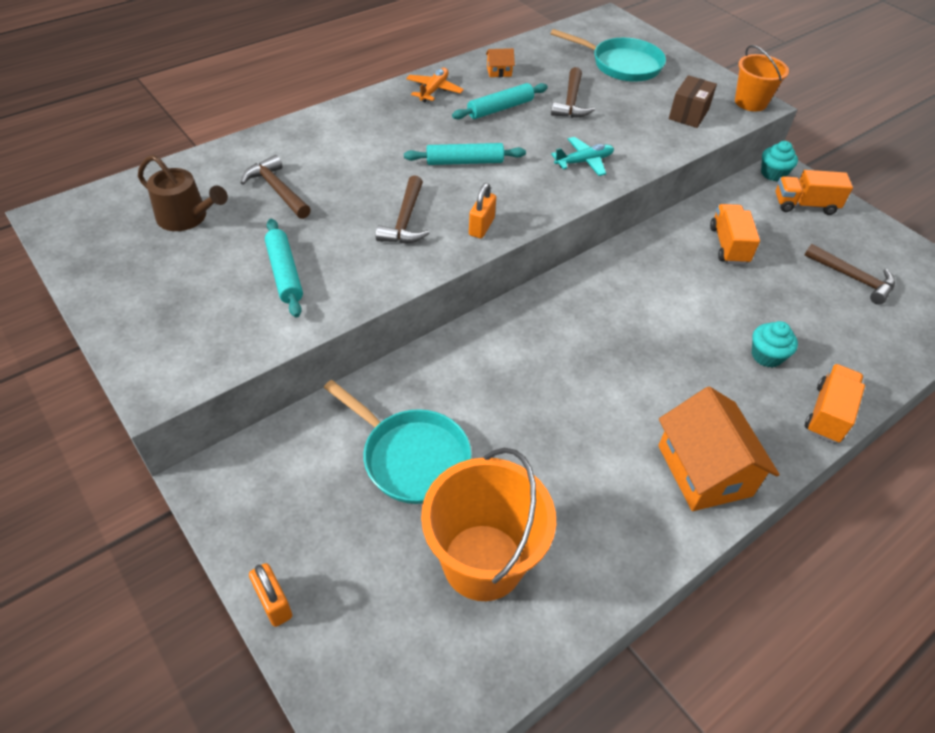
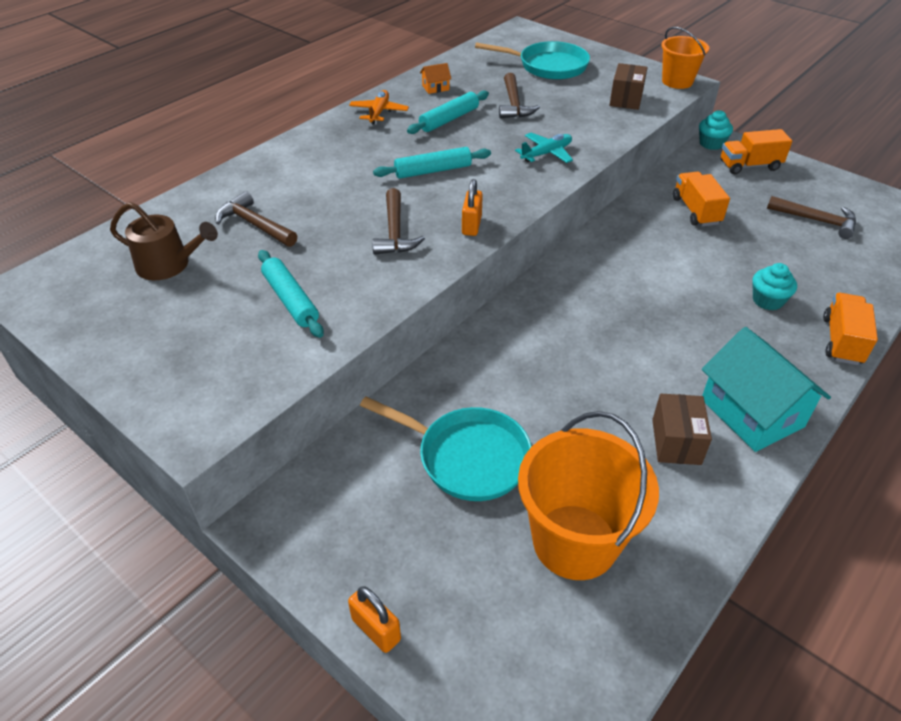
camera: 10 degrees left, 5 degrees down
(617, 484) = (676, 442): none -> brown box
(704, 470) = (752, 413): orange house -> turquoise house

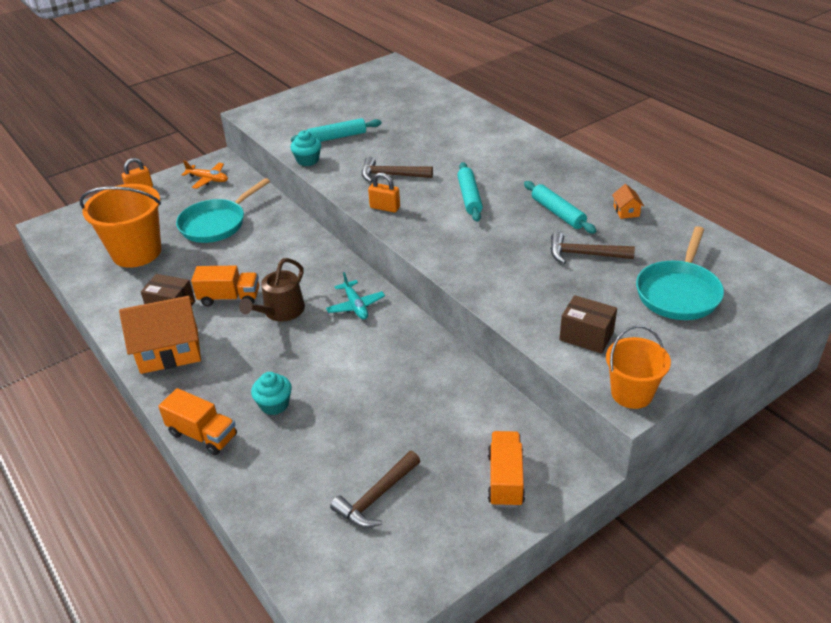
camera: 105 degrees right, 5 degrees down
(169, 265) = (391, 100): brown watering can -> brown watering can (280, 311)
(255, 225) = (423, 125): brown hammer -> none
(379, 112) = (577, 178): orange plane -> orange plane (208, 179)
(546, 154) = (480, 260): turquoise plane -> turquoise plane (355, 306)
(696, 211) = (426, 399): orange truck -> orange truck (229, 298)
(711, 144) = (565, 459): turquoise cupcake -> turquoise cupcake (307, 160)
(752, 413) = (169, 351): turquoise house -> orange house

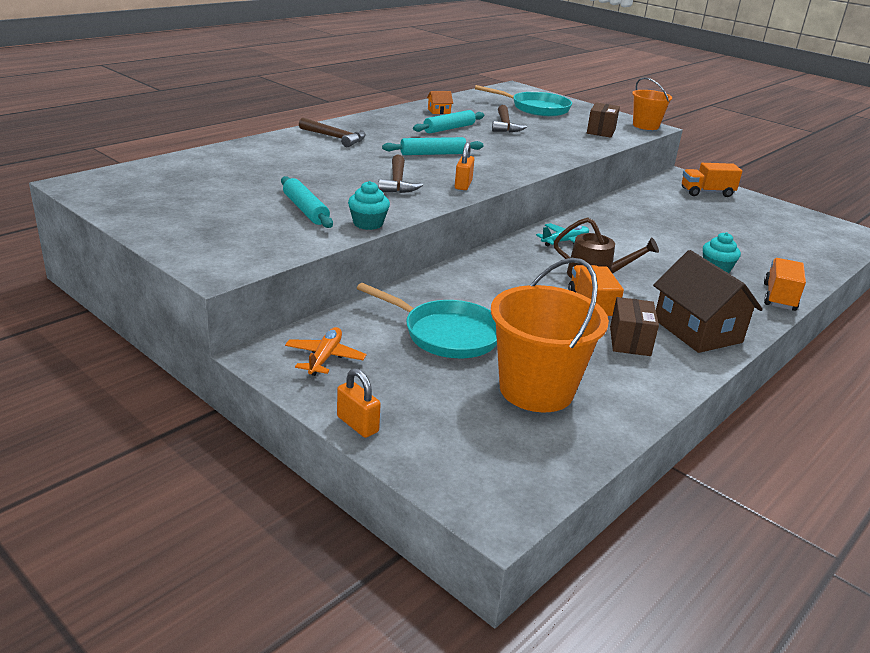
camera: 105 degrees left, 10 degrees down
(169, 351) = (697, 331): orange house -> brown house
(376, 497) = (762, 228): brown hammer -> brown hammer (335, 137)

